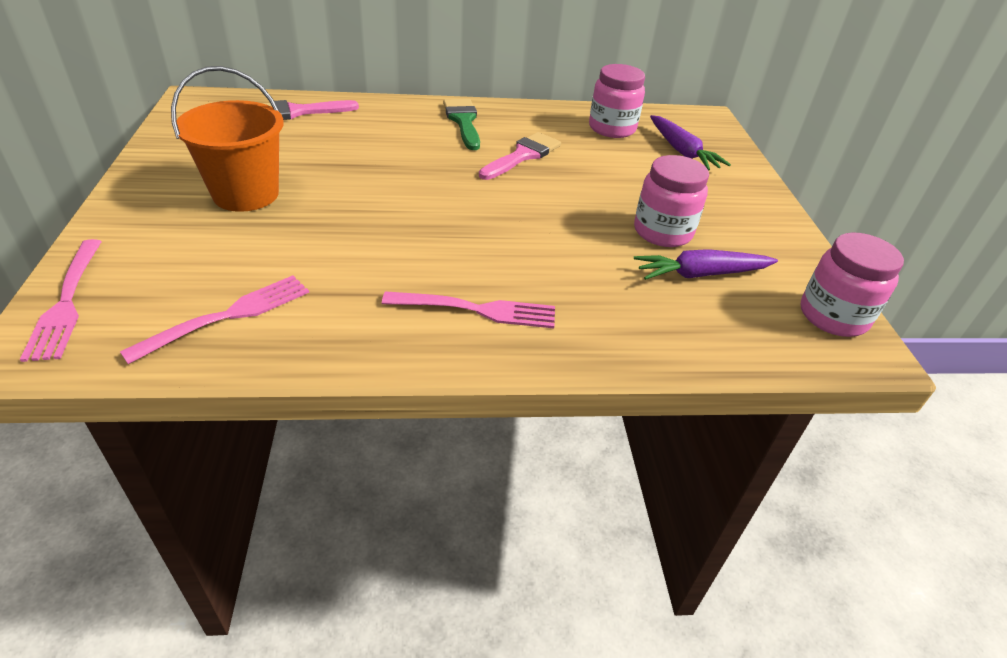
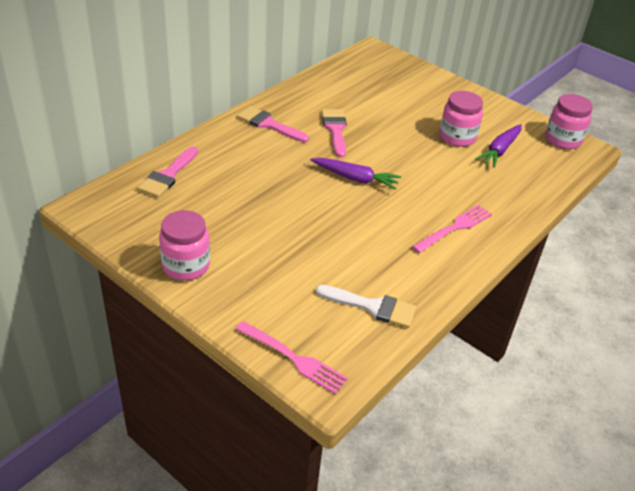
camera: 45 degrees left, 0 degrees up
(228, 316) = (372, 307): pink fork -> white brush
(246, 194) = (252, 245): orange bucket -> none
(463, 121) = (269, 124): green brush -> pink brush
(612, 128) = (345, 84): pink jar -> pink jar (186, 266)
(682, 151) = (396, 81): purple carrot -> purple carrot (355, 178)

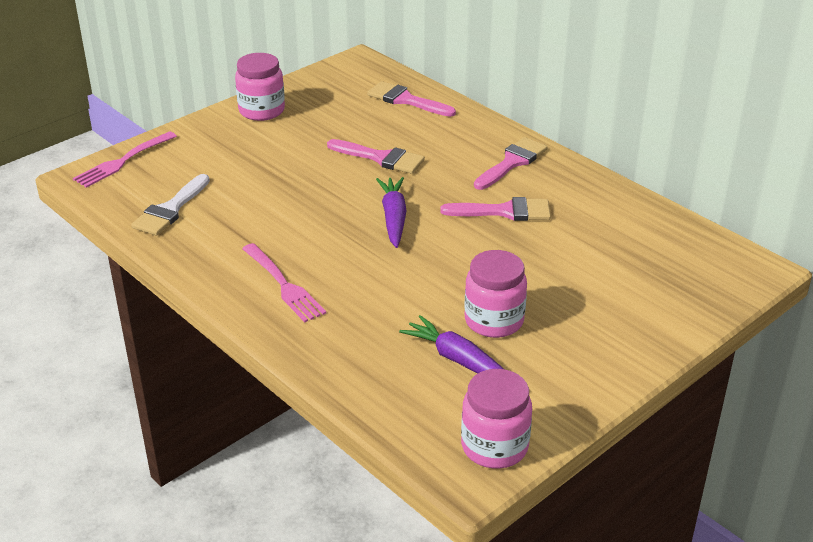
camera: 100 degrees right, 5 degrees down
(269, 187) = (381, 158): none -> pink brush
(355, 178) = (393, 218): purple carrot -> purple carrot turned 150 degrees clockwise

